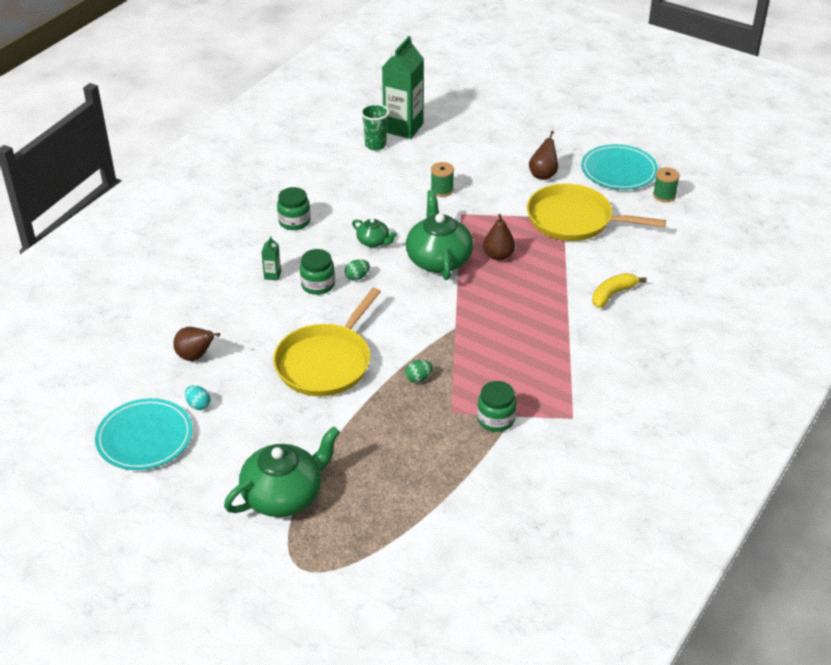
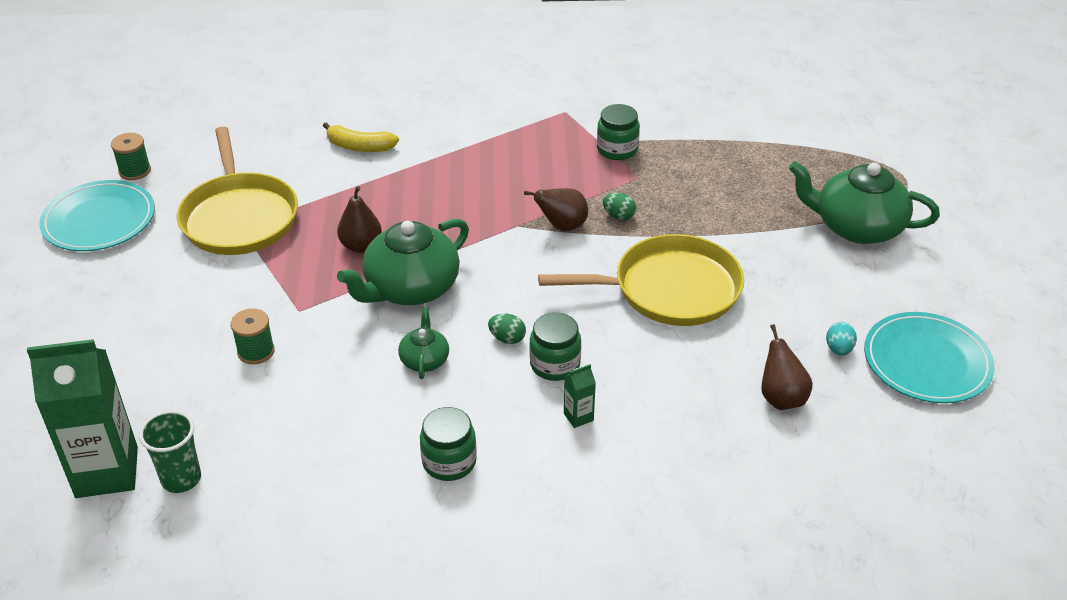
camera: 125 degrees left, 0 degrees up
(543, 175) = (152, 277): brown pear -> brown pear (562, 226)

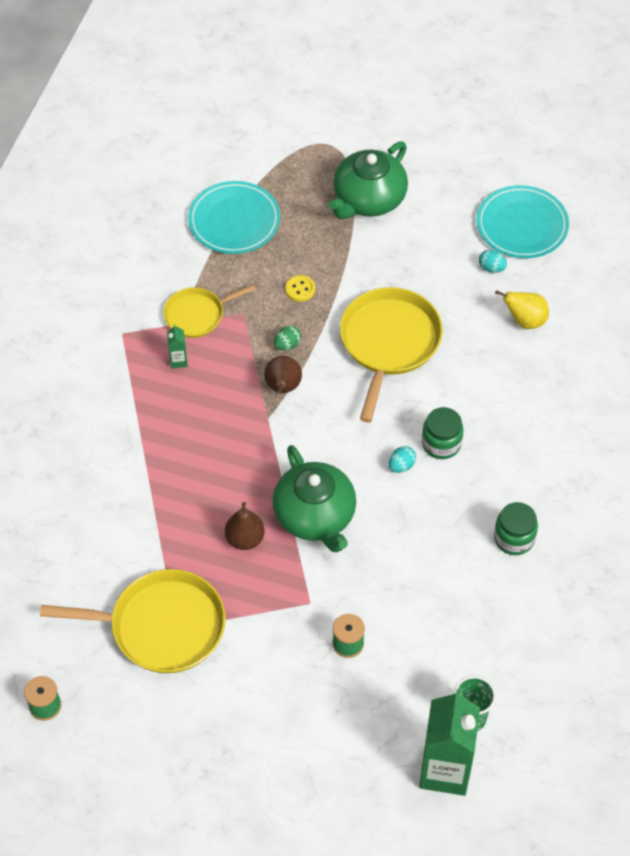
camera: 70 degrees left, 15 degrees up
(99, 220) = (112, 746): turquoise plate -> turquoise plate (234, 220)
(359, 147) = (98, 507): yellow banana -> none
(424, 360) = (403, 527): green teapot -> none
(507, 338) = (401, 466): green egg -> turquoise egg
(578, 417) = (499, 446): green carton -> green carton (178, 361)
(617, 149) = (197, 315): green jar -> yellow pan
(696, 207) = (300, 289): none -> yellow button
(781, 398) = (525, 321): brown pear -> yellow pear

